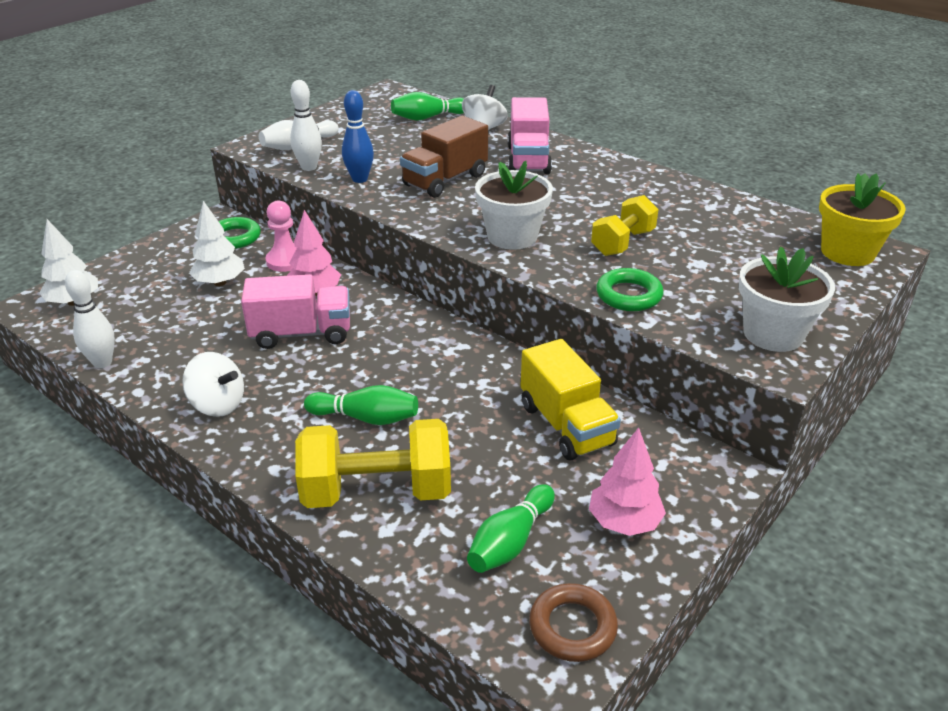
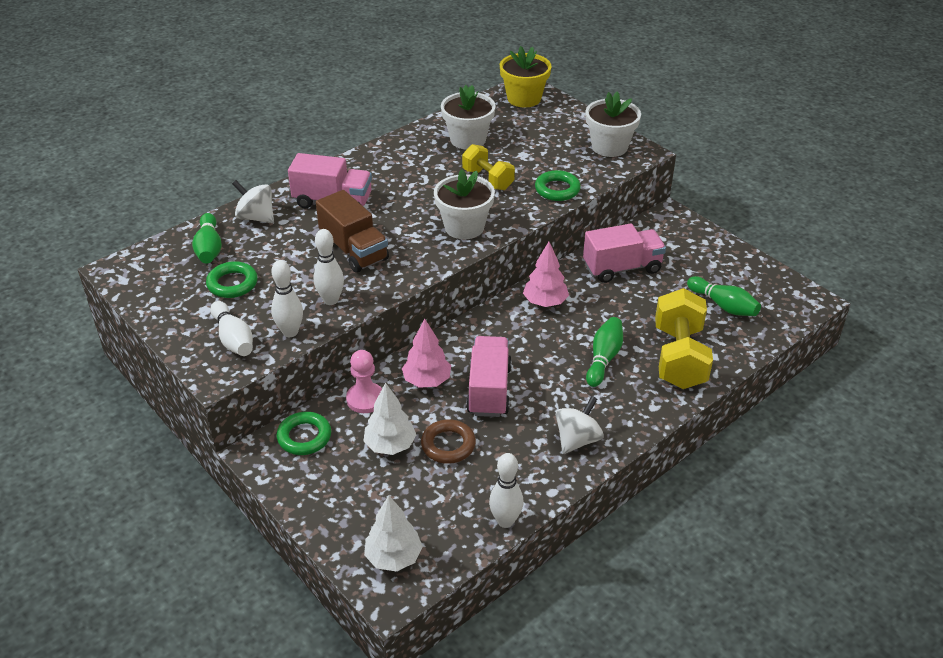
camera: 80 degrees left, 5 degrees up
(359, 179) = (331, 300): blue bowling pin -> white bowling pin
(377, 134) = (232, 283): none -> green ring
(566, 425) = (622, 268): yellow truck -> pink truck
(572, 627) = (783, 292): brown ring -> brown ring (448, 445)
(624, 522) = (708, 260): pink tree -> pink tree (545, 302)
(706, 221) = (468, 139): none -> white flower pot

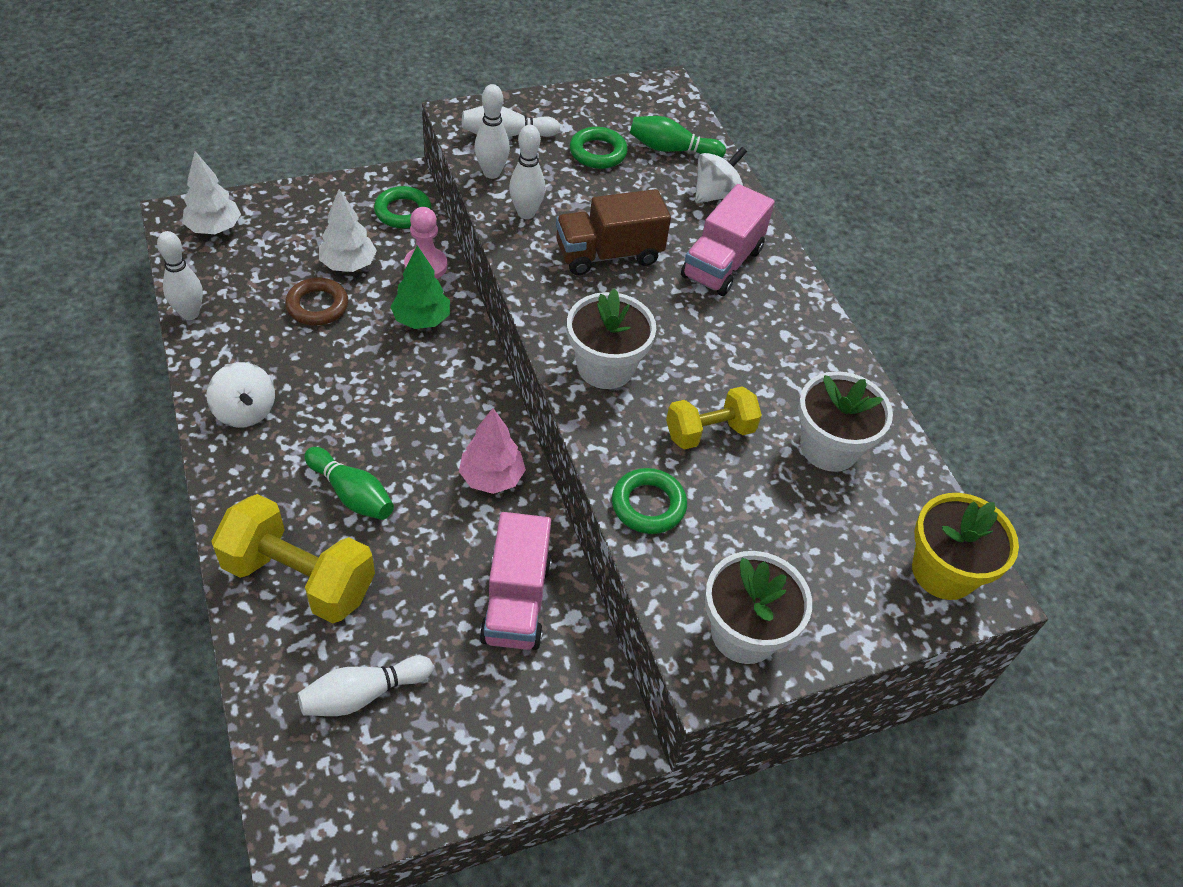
camera: 105 degrees right, 10 degrees up
(427, 381) = (421, 320): pink tree -> green tree
(489, 390) = (372, 365): pink truck -> none
(723, 305) = (363, 694): green bowling pin -> white bowling pin

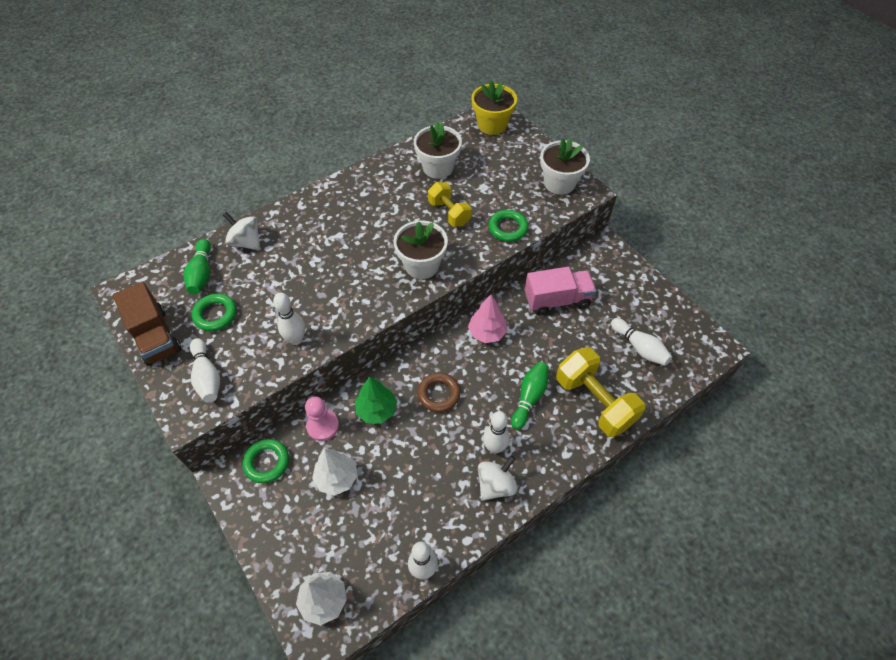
camera: 100 degrees left, 5 degrees up
(300, 578) = (594, 401): yellow dumbbell -> yellow dumbbell turned 45 degrees counterclockwise
(317, 306) = (385, 481): brown ring -> brown ring (439, 394)
(491, 173) = (256, 373): white bowling pin -> white bowling pin (494, 447)
(608, 254) = (324, 285): brown truck -> brown truck (156, 336)
(722, 263) = (313, 229): pink truck -> none

